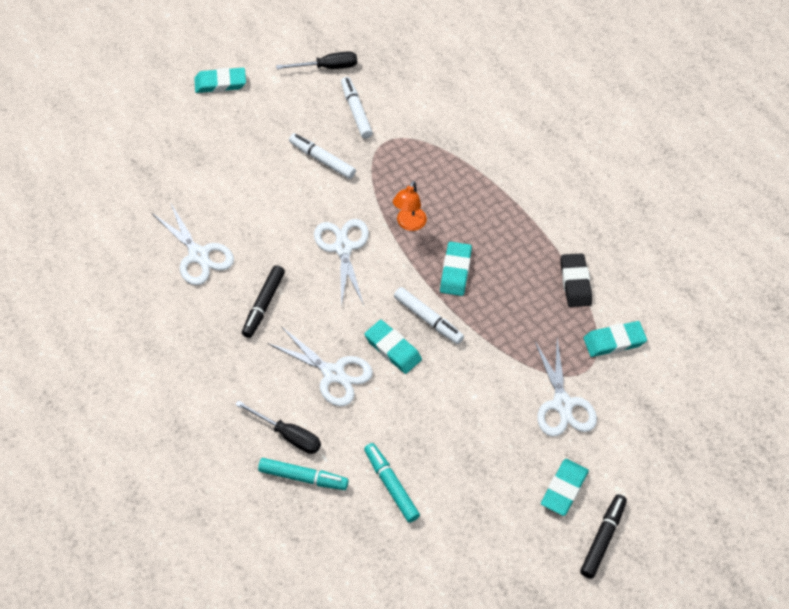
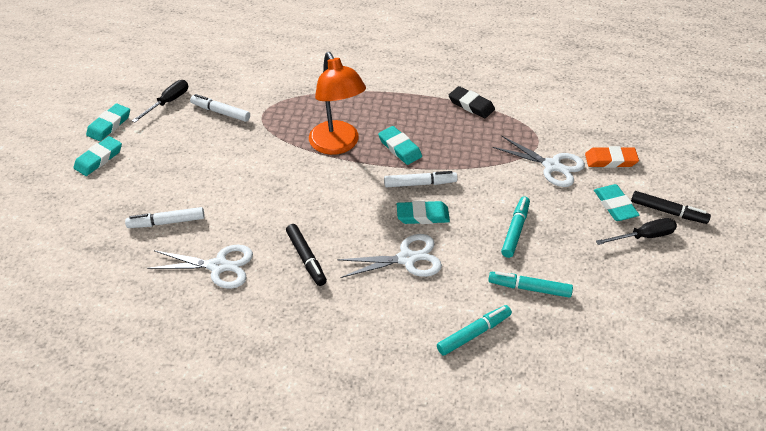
camera: 45 degrees left, 10 degrees down
(288, 435) = (429, 318): black screwdriver -> black screwdriver (643, 236)
(322, 160) = (233, 151): white marker -> white marker (167, 222)
(343, 248) = (314, 187): white scissors -> none
(409, 224) = (338, 145): orange lamp -> orange lamp, size x1.96
(447, 430) = (515, 230): none -> turquoise marker
(602, 539) = (668, 212): black marker -> black marker turned 135 degrees clockwise
(614, 341) = (531, 116): turquoise eraser -> turquoise eraser (109, 125)
(624, 447) = (610, 160): none -> orange eraser

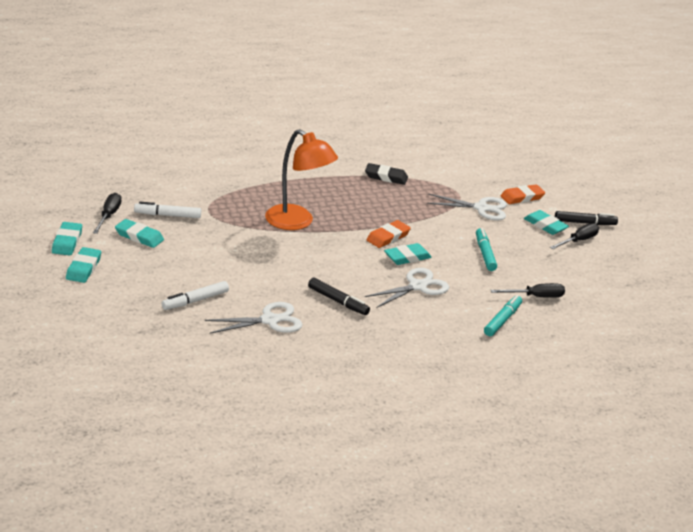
camera: 30 degrees left, 15 degrees down
(400, 148) = (351, 216): turquoise eraser -> turquoise eraser (139, 236)
(420, 184) = (388, 237): white marker -> orange eraser
(529, 288) = (521, 286): turquoise marker -> none
(537, 308) = (535, 297): none -> black screwdriver

